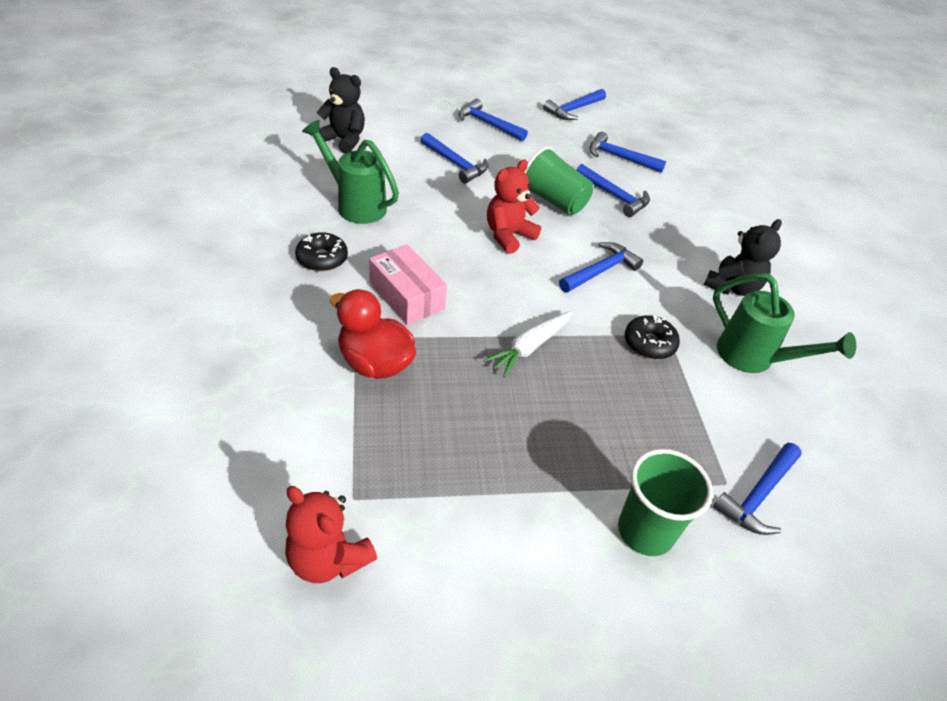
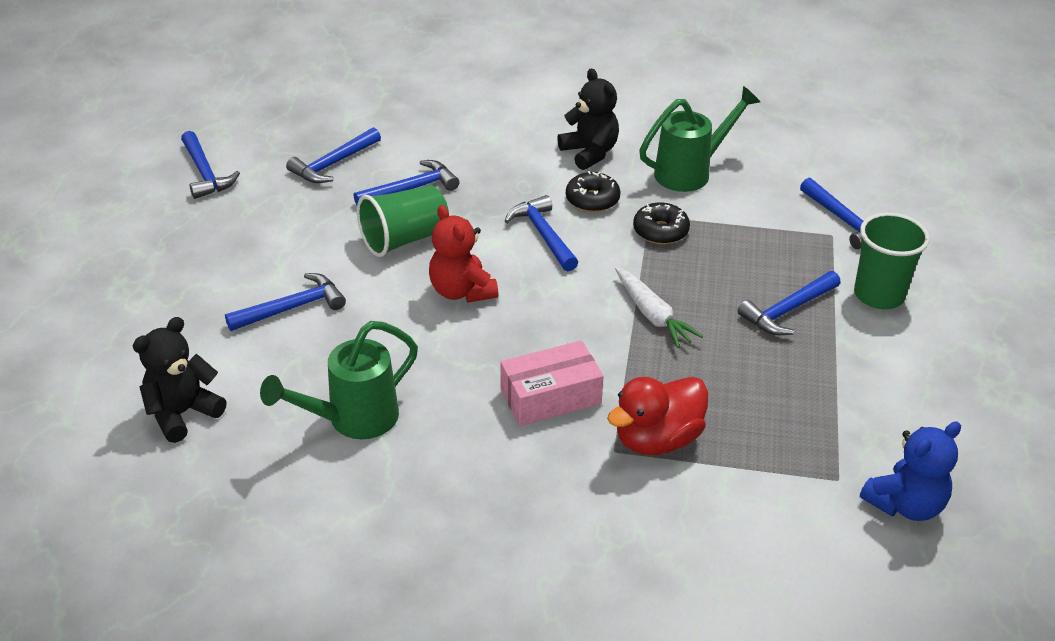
camera: 70 degrees left, 5 degrees down
(322, 259) = (462, 466): black donut -> black donut (592, 200)
(328, 559) = (905, 504): red teddy bear -> blue teddy bear
(488, 124) = (205, 258): blue hammer -> blue hammer (787, 310)

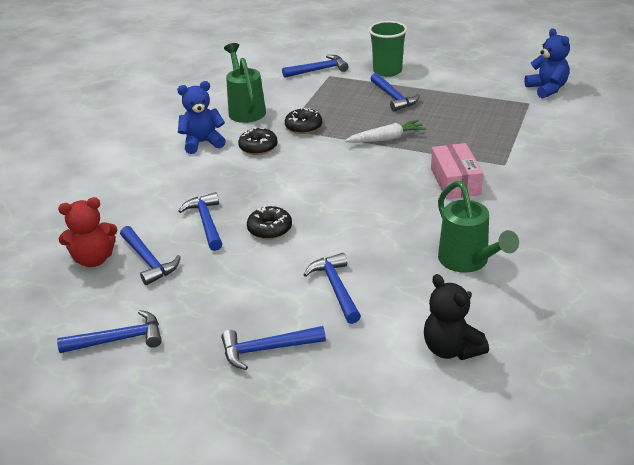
camera: 75 degrees left, 5 degrees down
(404, 239) = (270, 229): green cup -> black donut
(462, 291) = (340, 207): red teddy bear -> red teddy bear (94, 259)
(543, 235) = (289, 169): blue hammer -> blue hammer (267, 349)
(589, 153) = (202, 143): black teddy bear -> blue teddy bear
(657, 439) = (496, 149): red duck -> none

